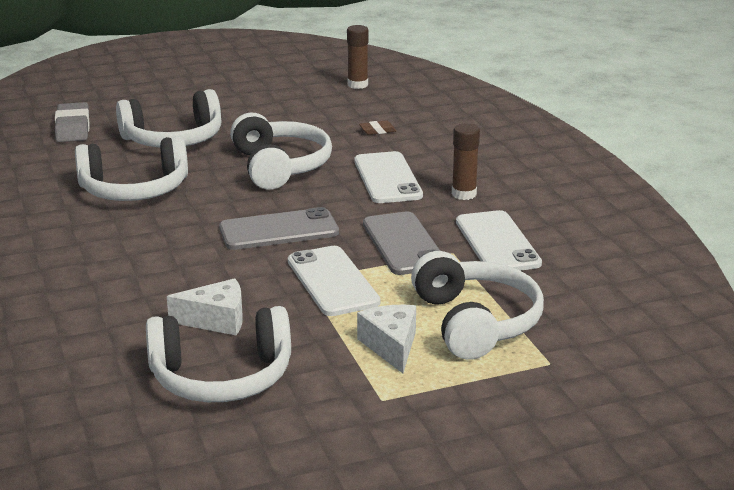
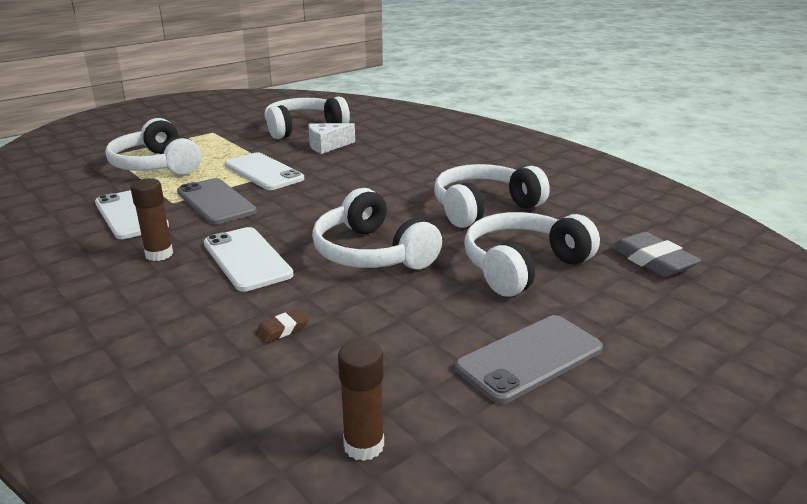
camera: 160 degrees right, 0 degrees up
(279, 230) = (326, 196): grey phone -> grey phone (529, 358)
(391, 346) = (212, 149): white cheese -> none

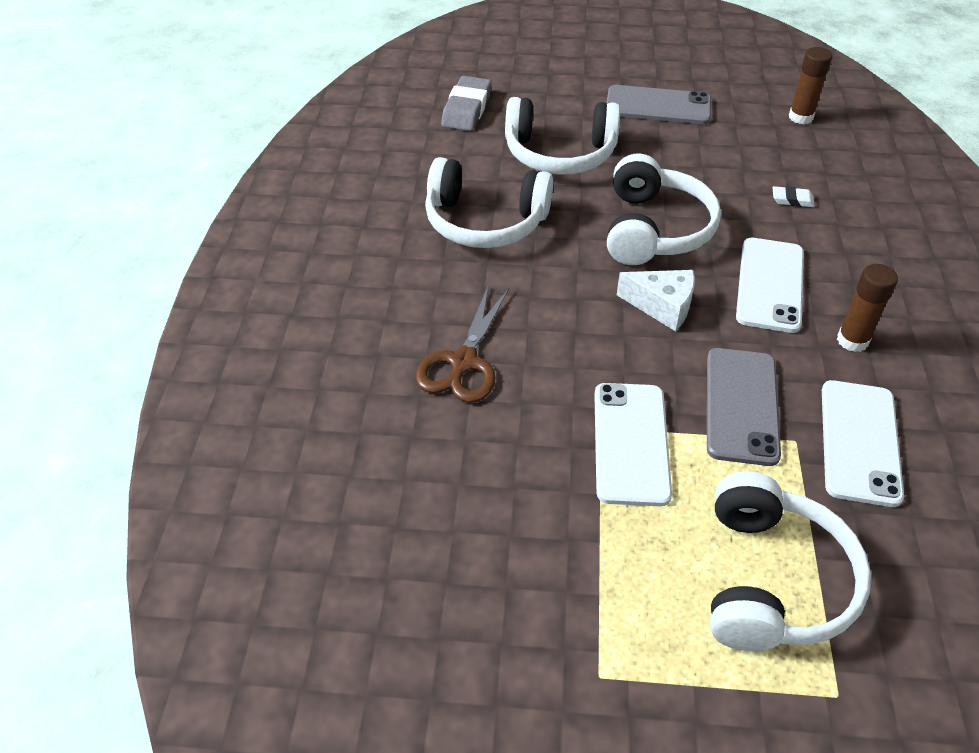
camera: 135 degrees left, 20 degrees up
(282, 329) = (792, 200): brown eraser -> white eraser
(304, 128) = (439, 561): white headphones -> none
(327, 146) = (475, 463): white cheese -> white cheese (662, 306)
(383, 162) = (463, 363): none -> brown scissors

